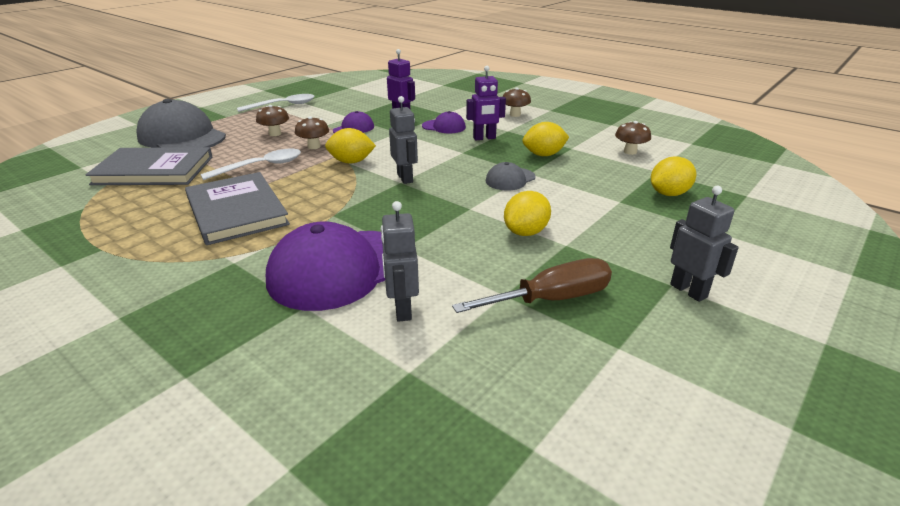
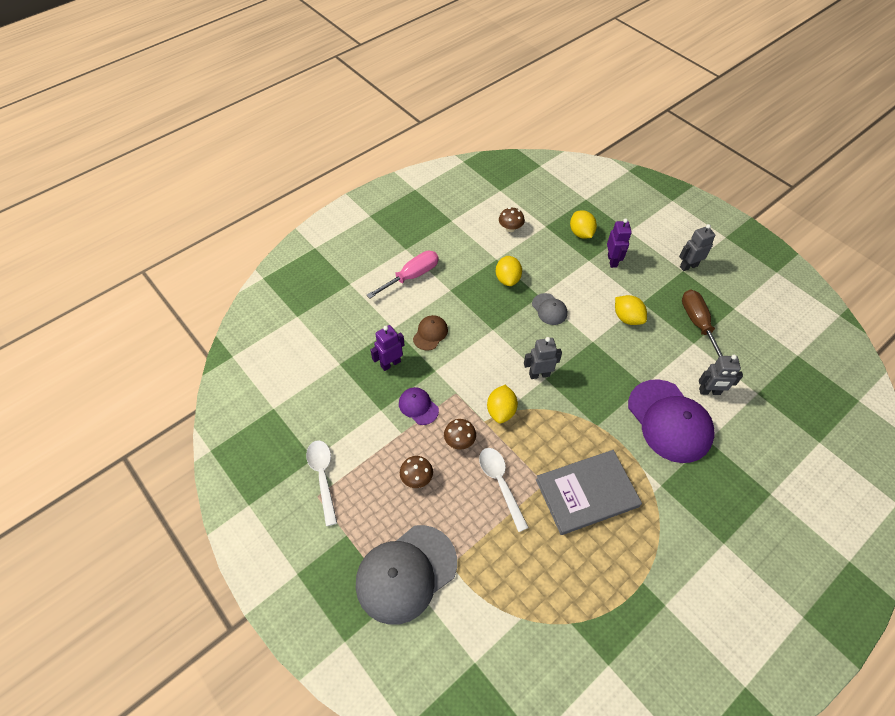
camera: 80 degrees left, 25 degrees up
(154, 170) = (496, 580): grey book -> none
(444, 127) = (430, 333): purple cap -> brown cap
(484, 138) = (465, 309): purple robot -> purple robot (612, 261)
(515, 115) = (412, 276): brown mushroom -> pink screwdriver

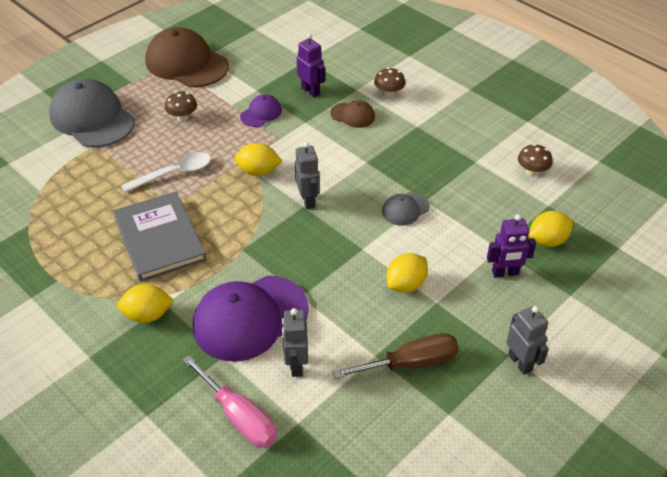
camera: 85 degrees right, 10 degrees down
(323, 477) = (186, 63): white spoon -> brown cap
(412, 276) = (430, 96): pink screwdriver -> pink screwdriver (239, 416)
(459, 441) = (222, 143): brown mushroom -> brown mushroom (389, 94)
(507, 279) = (445, 171): yellow lemon -> yellow lemon (148, 315)

